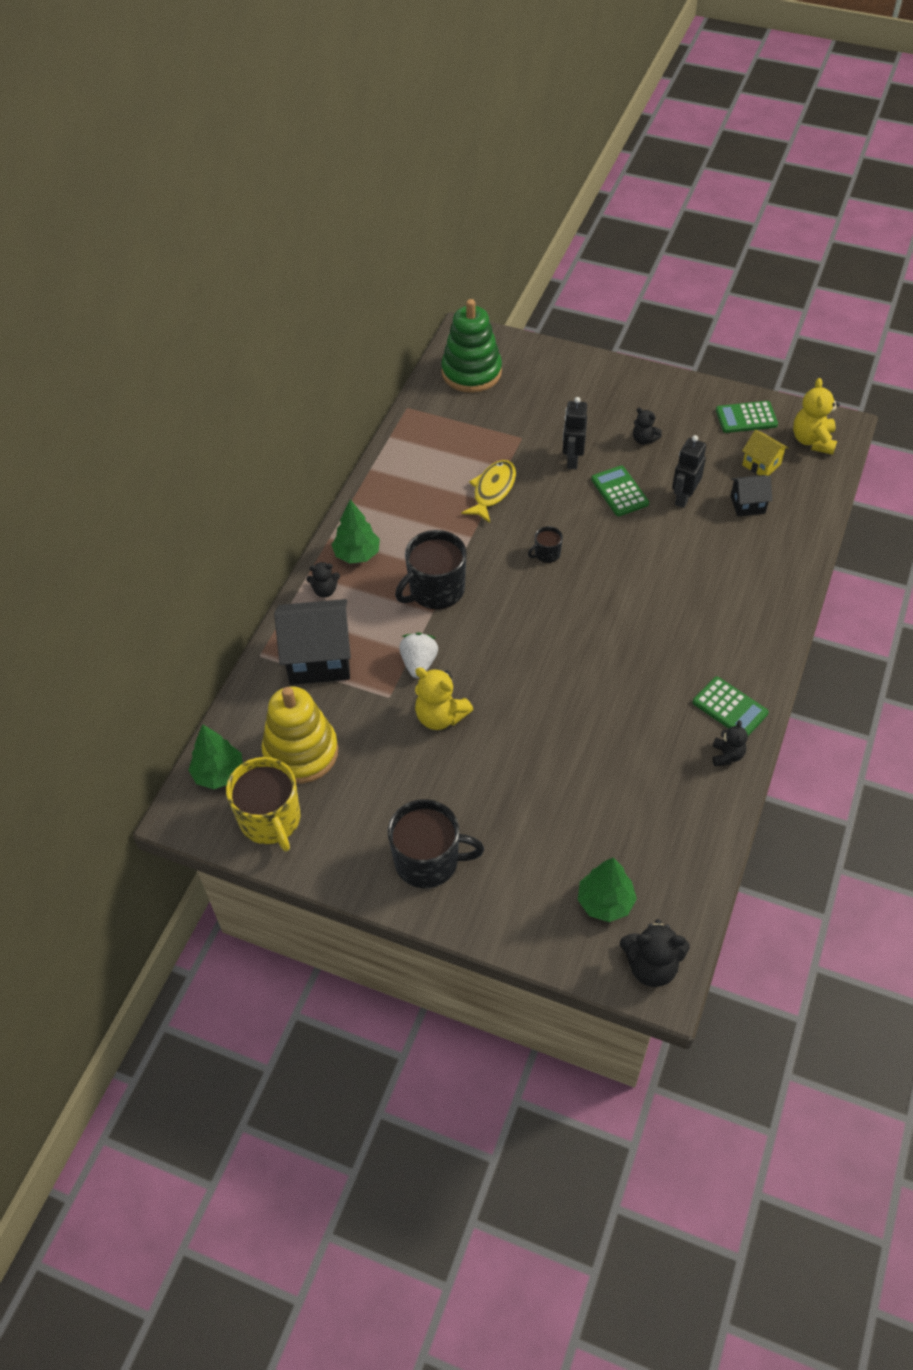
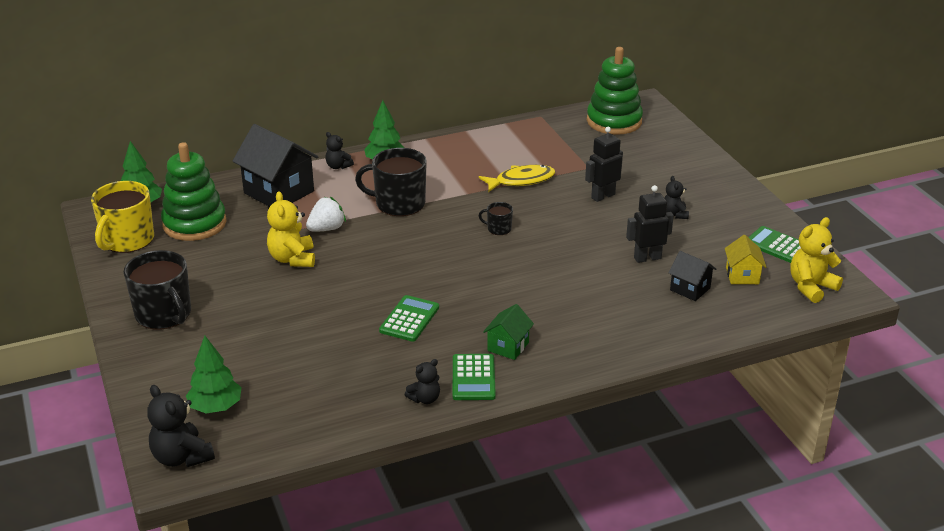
camera: 45 degrees right, 20 degrees down
(301, 752) = (194, 224): yellow stacking toy -> green stacking toy
(619, 491) = (606, 229): green calculator -> green calculator (409, 319)
(711, 660) = (508, 346): none -> green house

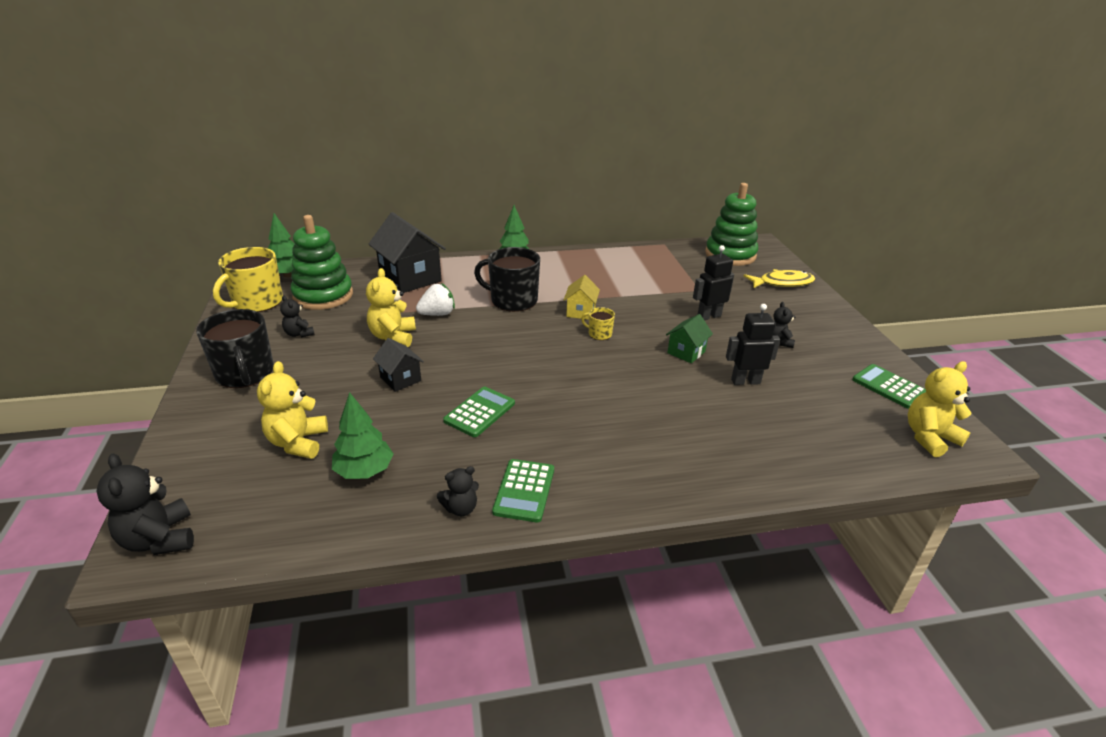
camera: 10 degrees right, 0 degrees up
(216, 407) = (233, 482): green tree -> green tree (364, 471)
(254, 368) = (298, 442): none -> yellow teddy bear
(338, 166) = (471, 264): black teddy bear -> black teddy bear (299, 334)
(498, 229) = (599, 334): black mug -> yellow mug
(508, 346) = (574, 458): green house -> green house (686, 352)
(521, 181) = (633, 294): yellow fish -> yellow fish (782, 283)
(690, 289) = (788, 421): black house -> black house (400, 379)
(742, 276) = (849, 414): yellow house -> yellow house (581, 312)

